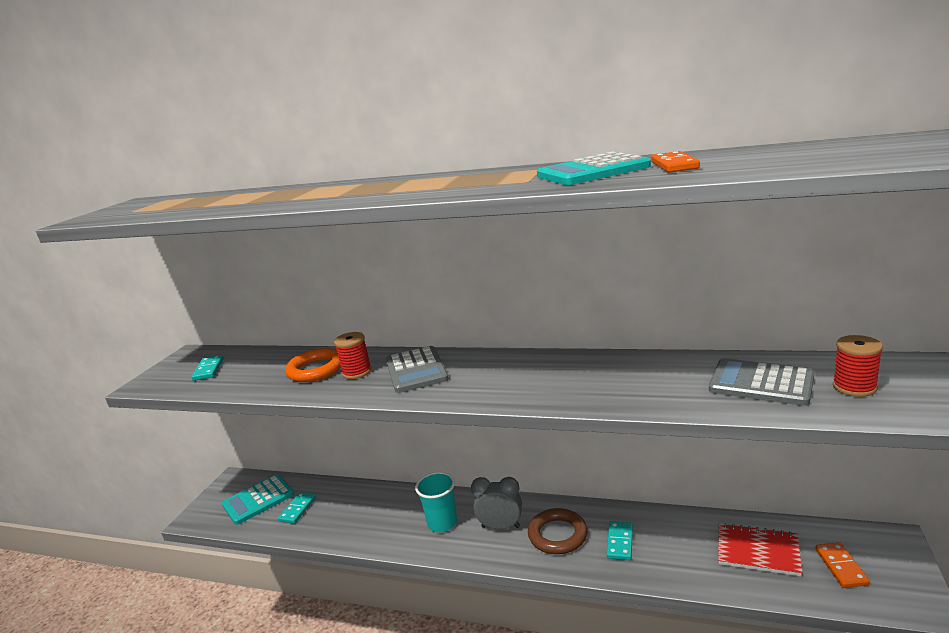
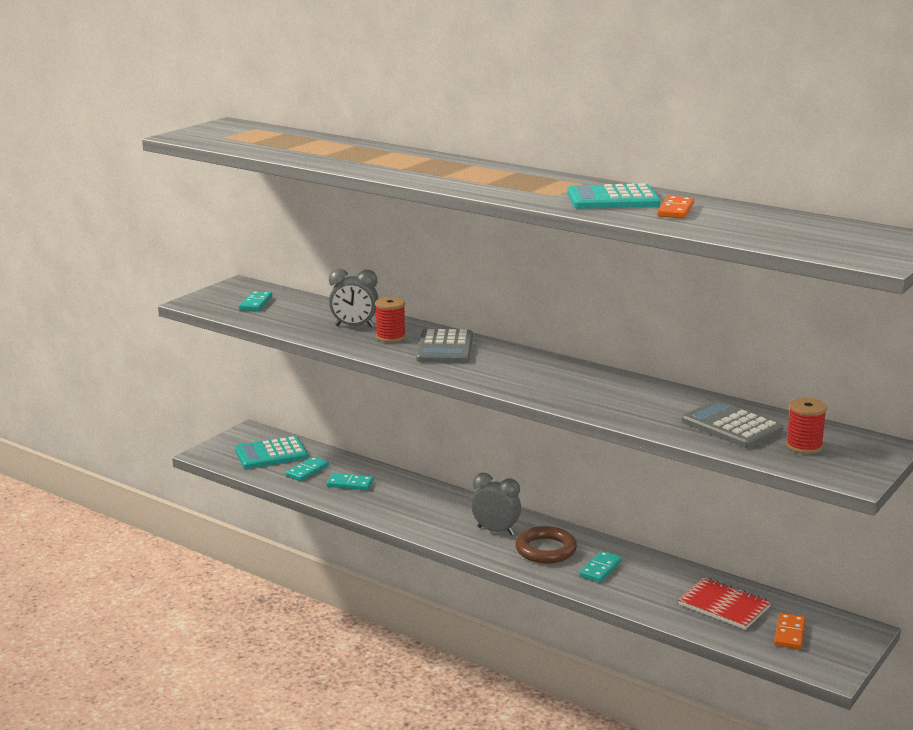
camera: 15 degrees right, 0 degrees up
(316, 370) = (354, 326): orange ring -> grey clock
(343, 512) = (350, 484): none -> turquoise domino
(442, 523) = (441, 515): turquoise cup -> none

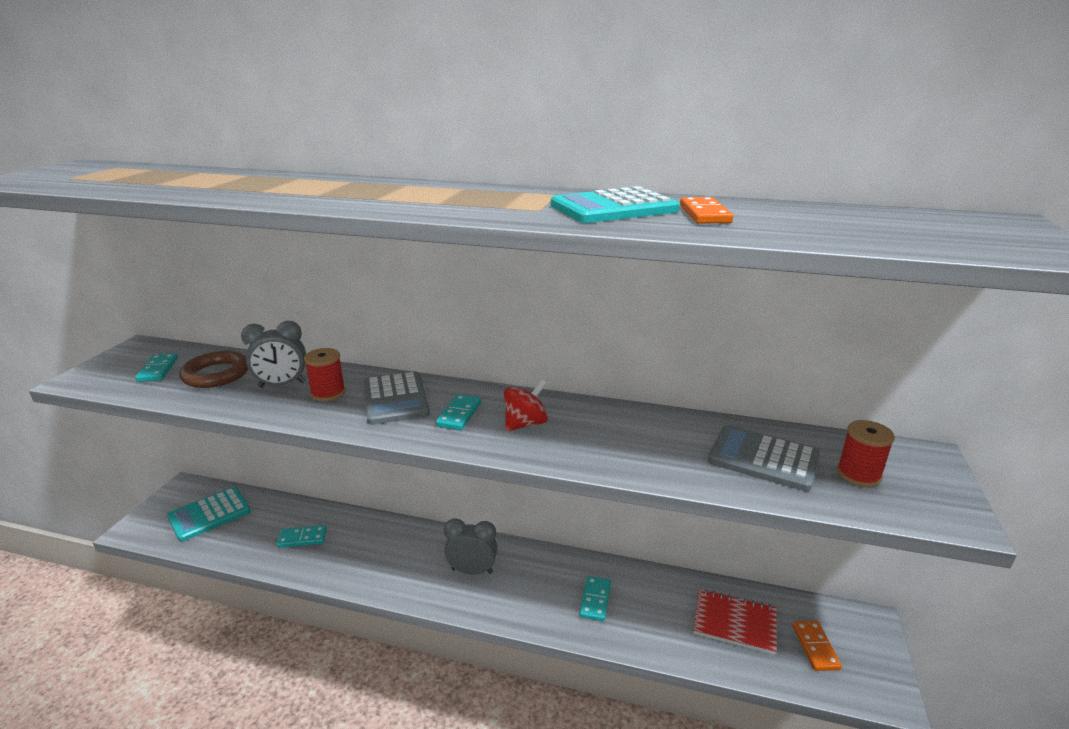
camera: 20 degrees left, 5 degrees up
(307, 471) = (252, 529): turquoise domino -> turquoise domino (459, 414)
(545, 378) = (525, 424): none -> red spinning top
(546, 550) = (531, 586): brown ring -> brown ring (216, 374)

